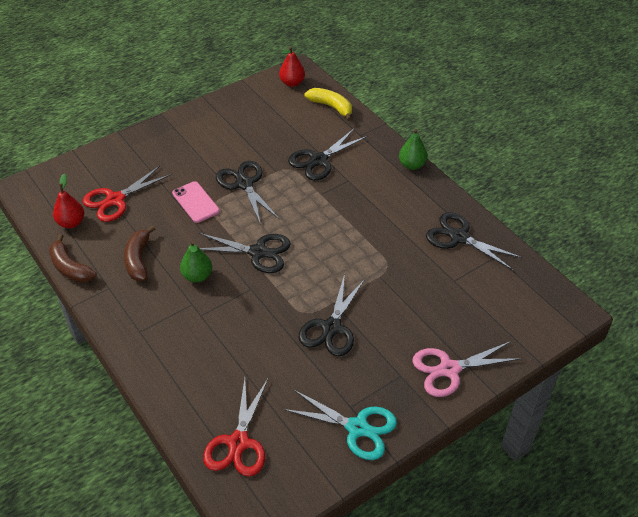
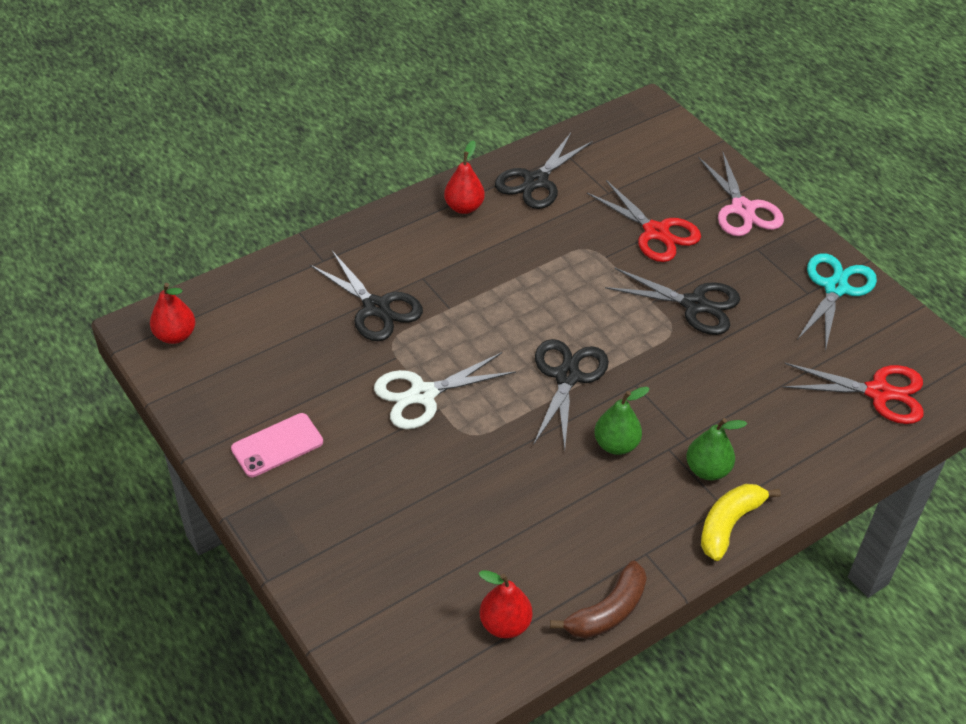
camera: 90 degrees left, 0 degrees up
(115, 200) = (452, 565): red scissors -> red scissors (656, 232)
(138, 260) = (587, 520): brown banana -> none
(195, 202) = (461, 454): pink phone -> pink phone (277, 445)
(244, 184) = (422, 395): black scissors -> white scissors
(331, 107) = (249, 289): yellow banana -> yellow banana (728, 524)
(412, 165) = (396, 212): green pear -> green pear (707, 470)
(422, 198) = (464, 207): none -> red pear

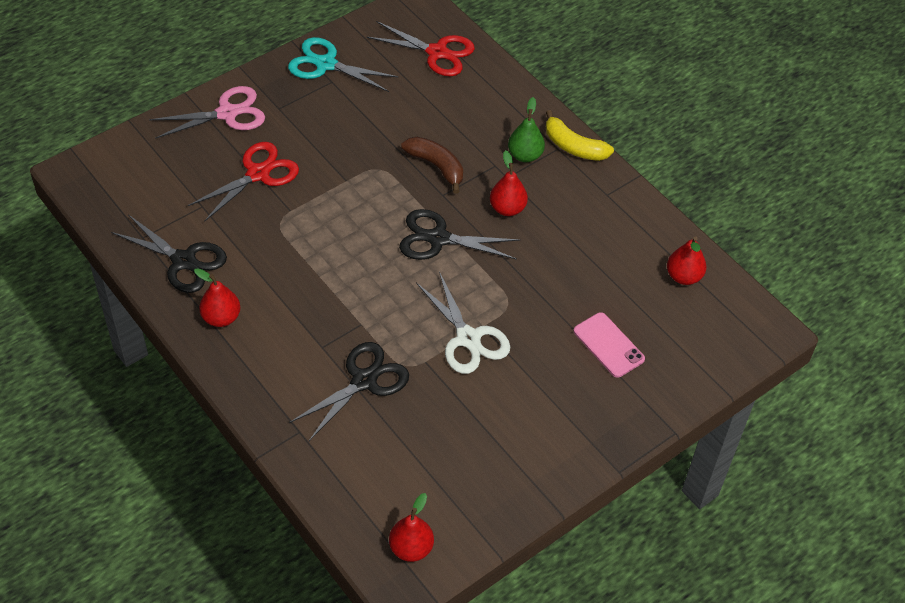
camera: 95 degrees left, 5 degrees up
(277, 445) = (538, 442): pink phone -> pink phone (608, 345)
(607, 611) = (661, 217): brown banana -> brown banana (436, 166)
(616, 444) = (507, 208): green pear -> red pear
(695, 305) = (349, 152): black scissors -> none
(879, 392) = (437, 52): red scissors -> red scissors turned 105 degrees clockwise

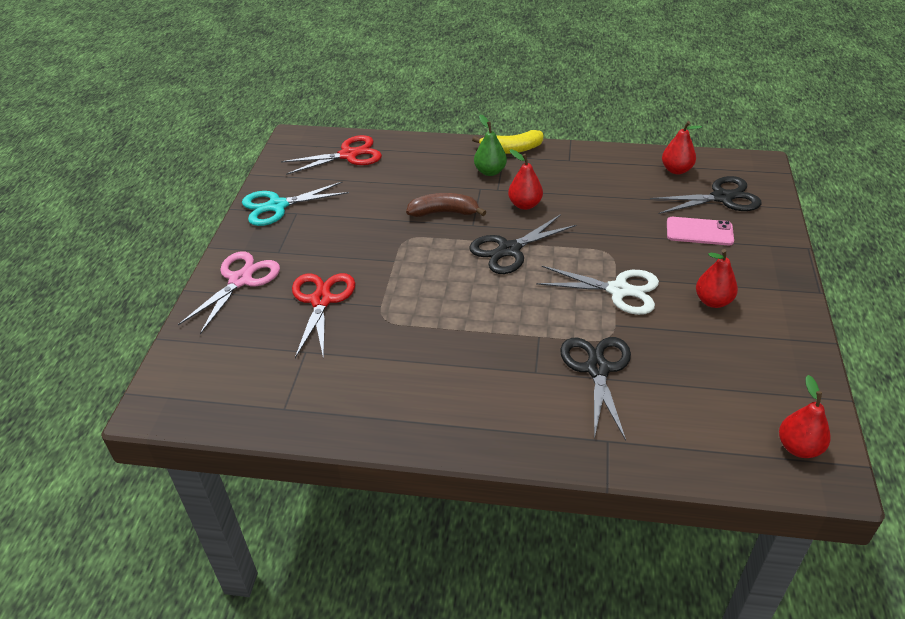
camera: 40 degrees left, 10 degrees down
(184, 261) = (345, 398): black scissors -> black scissors (722, 197)
(221, 318) = (432, 413): red pear -> red pear (713, 301)

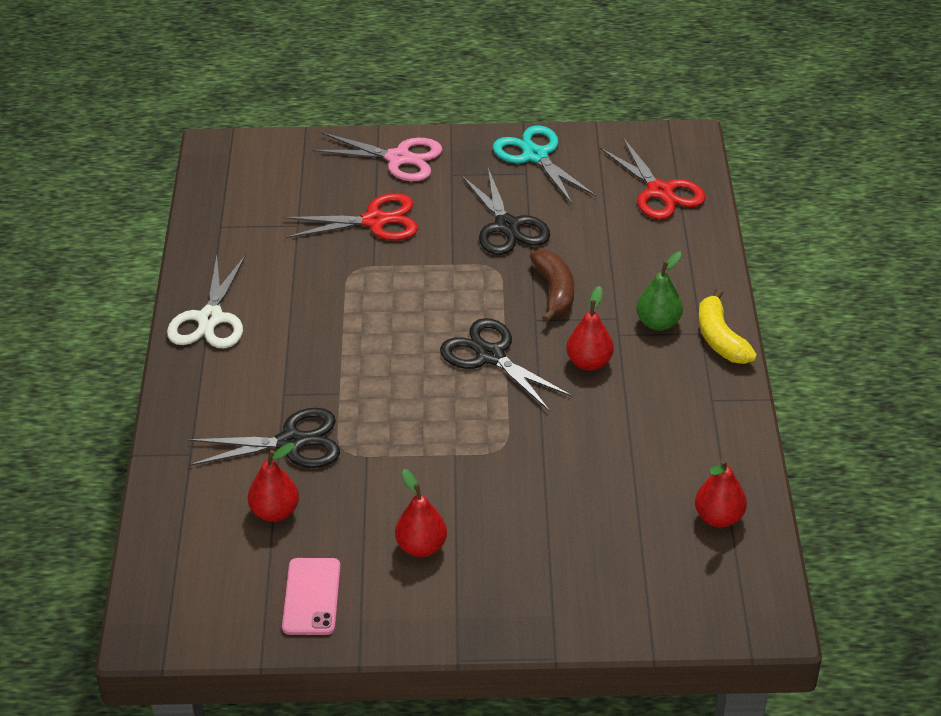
camera: 80 degrees right, 0 degrees up
(619, 290) = (429, 458): white scissors -> white scissors (210, 319)
(699, 231) = (567, 539): pink phone -> pink phone (312, 597)
(722, 197) = (658, 568): black scissors -> black scissors (507, 226)
(798, 447) = (186, 608): red pear -> red pear (275, 512)

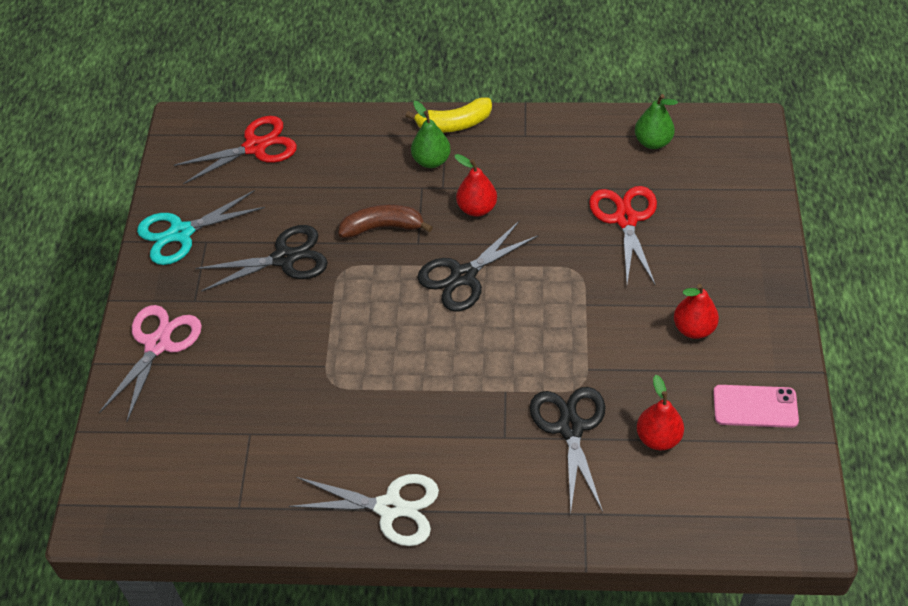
camera: 85 degrees left, 10 degrees up
(375, 221) = (256, 364): red scissors -> red scissors (625, 219)
(718, 517) = (653, 142): red pear -> green pear

